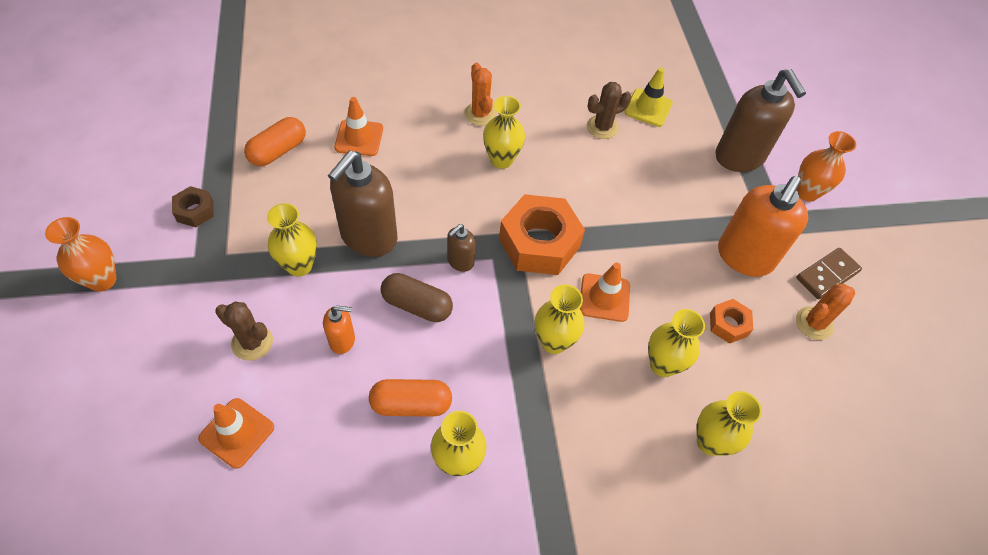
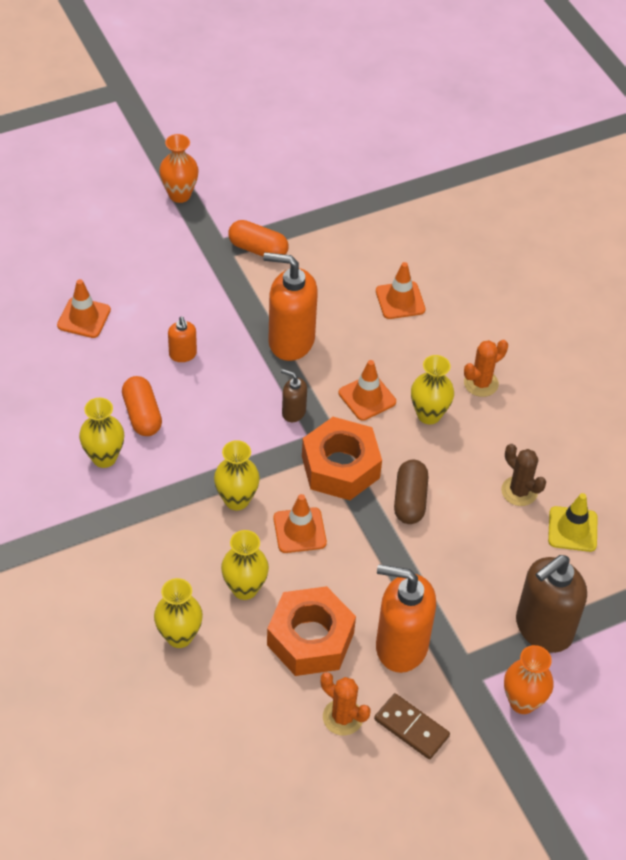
camera: 75 degrees right, 5 degrees down
(195, 211) = (266, 221): brown nut -> none
(252, 342) = (160, 300): brown cactus -> none
(278, 151) = (356, 250): orange capsule -> orange capsule (258, 249)
(299, 265) = (242, 305): yellow vase -> none
(368, 237) = (290, 341): brown soap dispenser -> orange soap dispenser
(417, 305) = (235, 394): brown capsule -> brown capsule (410, 500)
(464, 198) = (367, 397): none -> orange traffic cone
(728, 324) = (310, 639): orange nut -> orange nut, size x2.03

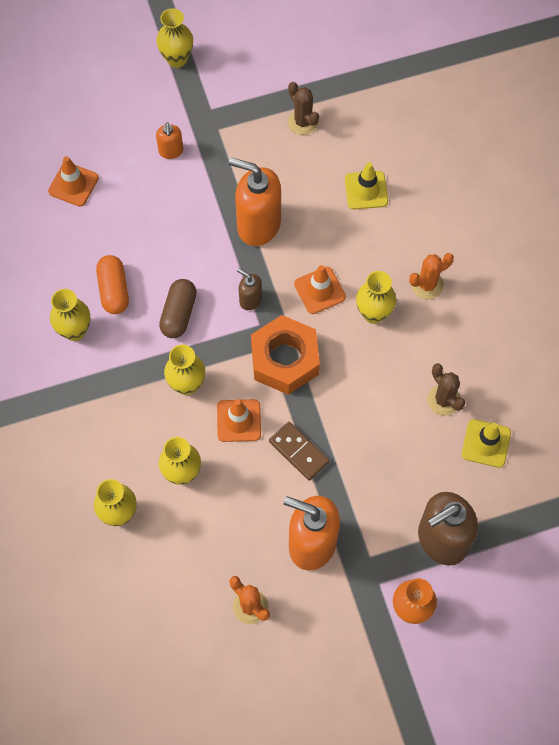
camera: 10 degrees right, 15 degrees up
(179, 195) = (177, 59): orange vase -> yellow vase
(183, 354) = (158, 231): orange soap dispenser -> orange soap dispenser (171, 151)
(258, 249) = (241, 124): orange capsule -> none
(310, 639) = (233, 528): orange nut -> none
(322, 243) = (303, 122): none -> brown cactus
(400, 300) = (366, 190): orange traffic cone -> yellow traffic cone
(410, 500) = (342, 399): brown capsule -> brown capsule (178, 314)
(411, 728) = (308, 623): brown domino -> brown domino (298, 452)

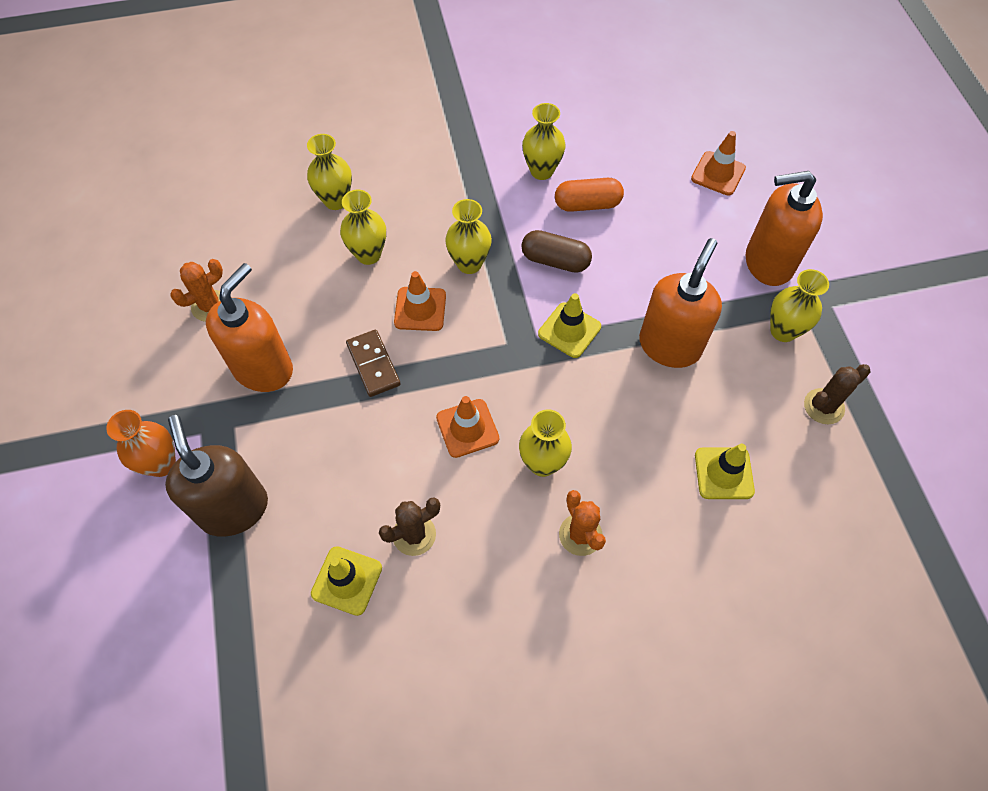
camera: 95 degrees right, 5 degrees down
(171, 151) = (768, 263): orange soap dispenser -> orange soap dispenser, size x2.06
(177, 59) = (900, 275): yellow vase -> yellow vase (783, 331)
(250, 299) = (569, 330): brown soap dispenser -> yellow traffic cone
(285, 360) = (489, 360): orange nut -> none
(298, 452) = (373, 364): brown domino -> brown domino turned 75 degrees counterclockwise
(319, 290) = (578, 404): orange traffic cone -> orange traffic cone (467, 428)

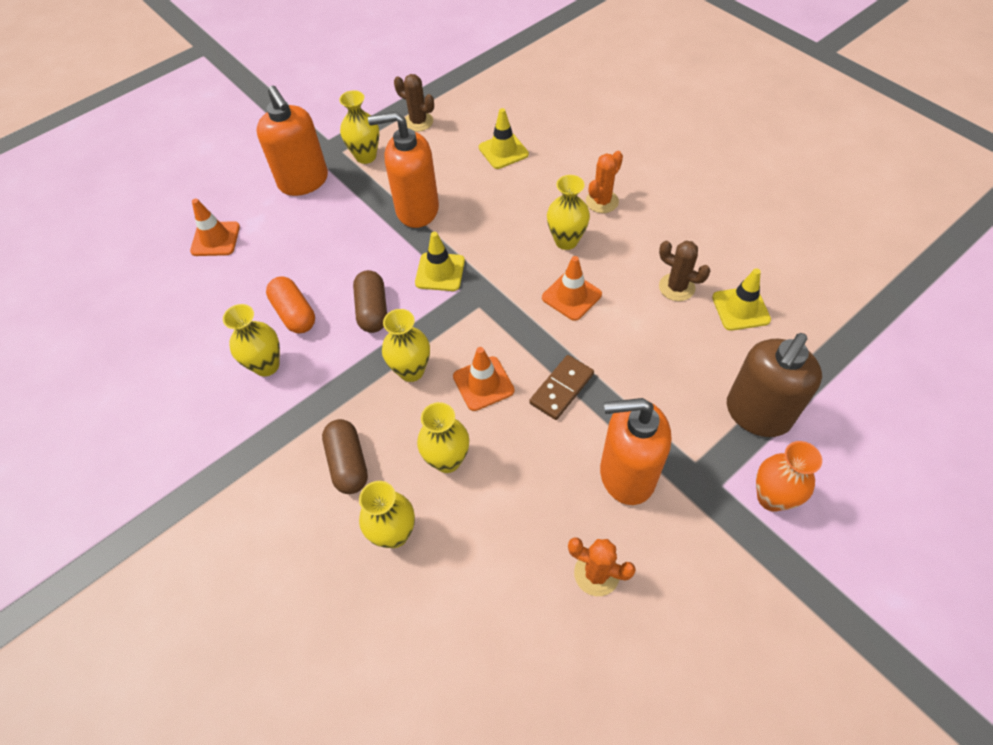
camera: 115 degrees left, 5 degrees down
(412, 193) = (348, 463): none -> brown capsule

